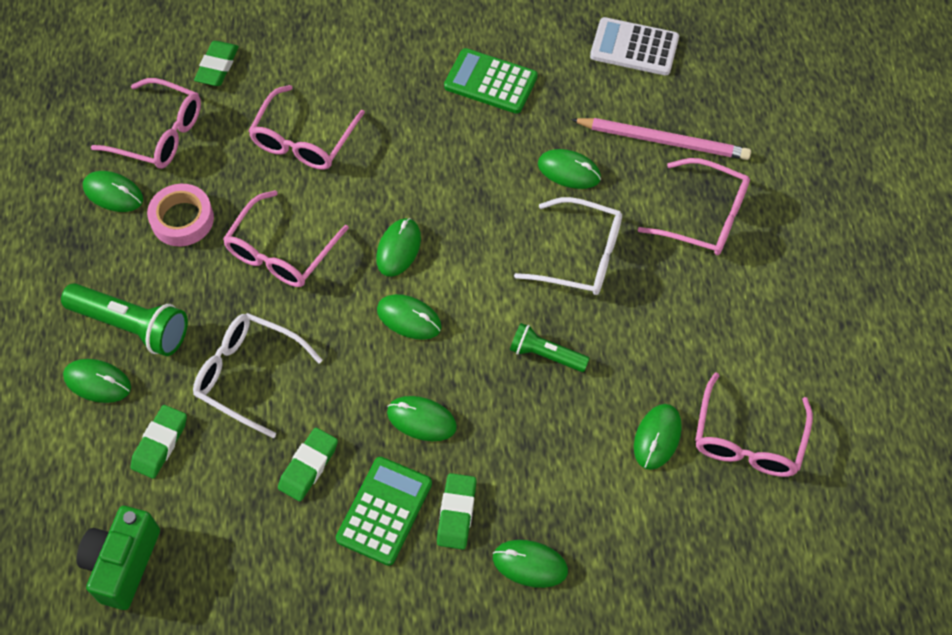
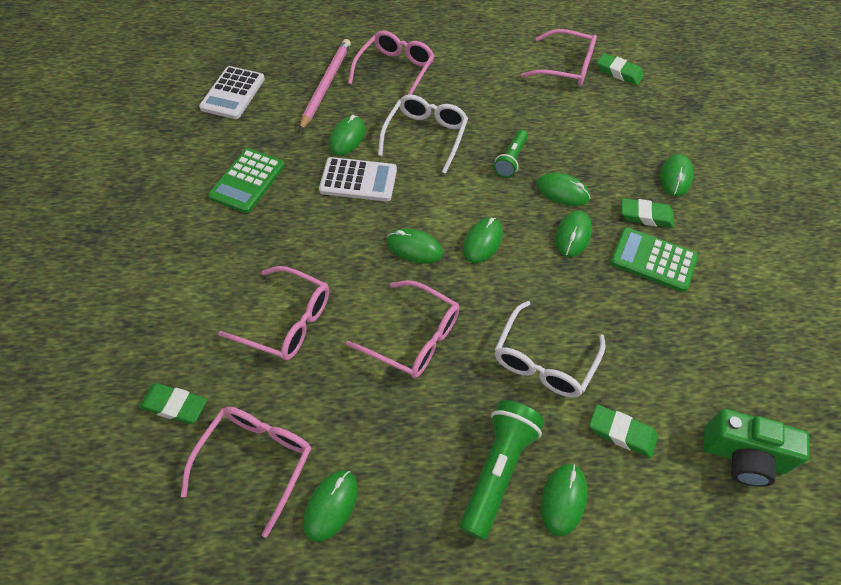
camera: 90 degrees left, 5 degrees down
(182, 219) = (371, 429): pink tape -> none
(308, 466) = (624, 312): green eraser -> green eraser (619, 72)
(499, 188) = (358, 180): none -> white calculator
(657, 437) = (570, 108): green mouse -> green mouse (562, 192)

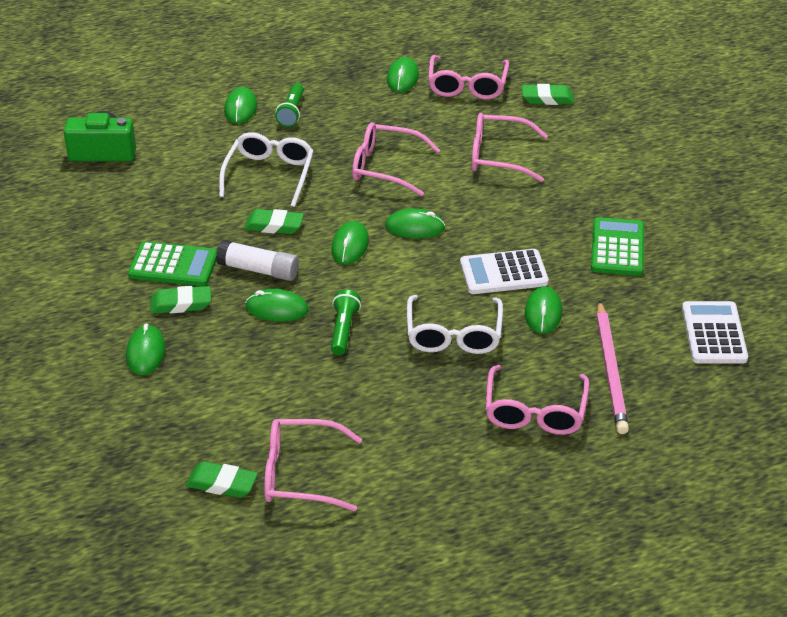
camera: 165 degrees right, 15 degrees down
(497, 471) = (292, 112): green flashlight -> green flashlight, size x0.61
(573, 235) = (258, 270): green mouse -> white glue stick
(621, 433) = (200, 147): green eraser -> green eraser (274, 226)

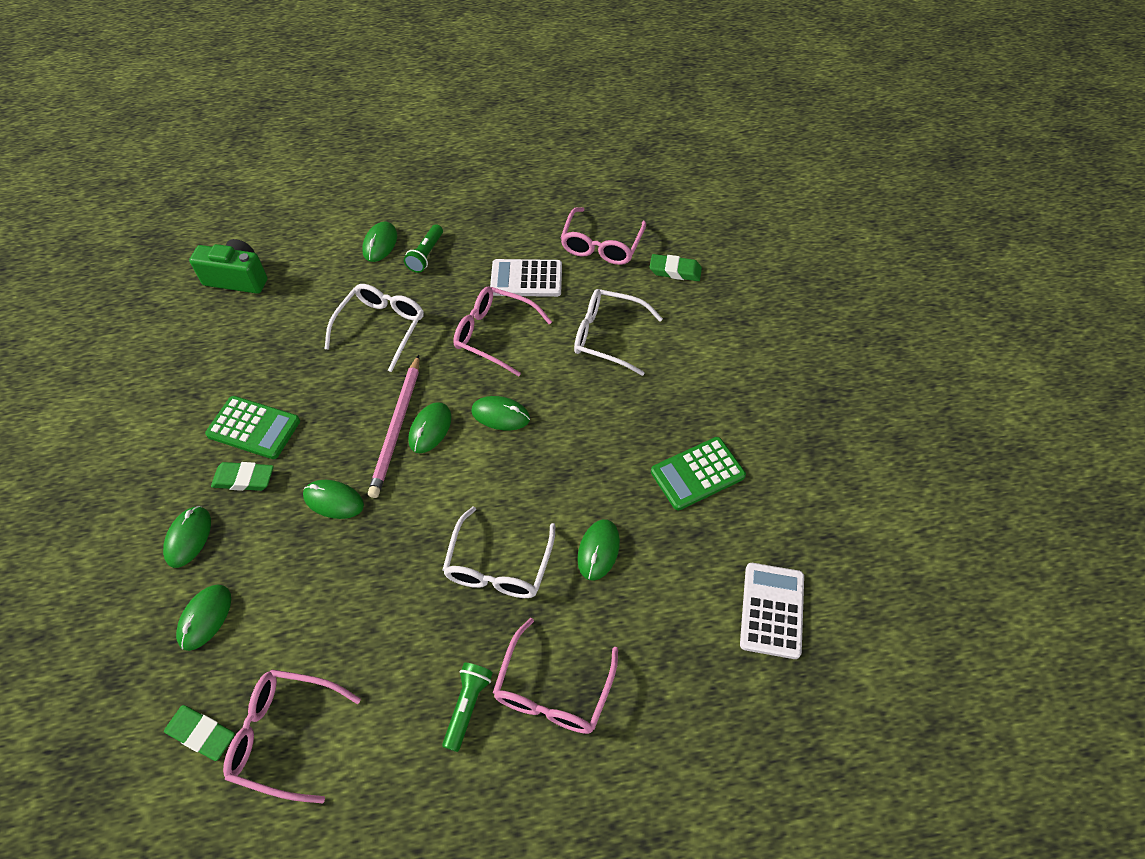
camera: 10 degrees right, 15 degrees up
(258, 270) = (332, 447): white glue stick -> none
(274, 226) = (365, 392): green eraser -> none
(343, 330) = (390, 540): green flashlight -> green flashlight (467, 706)
(402, 78) = (542, 227): green mouse -> green mouse (205, 618)
(497, 156) = (606, 336): pink glasses -> white glasses
(503, 273) = (572, 489): white calculator -> white calculator (526, 279)
(611, 370) = (649, 644): pink pencil -> pink pencil (397, 428)
(617, 248) = (697, 474): green calculator -> green calculator turned 135 degrees counterclockwise

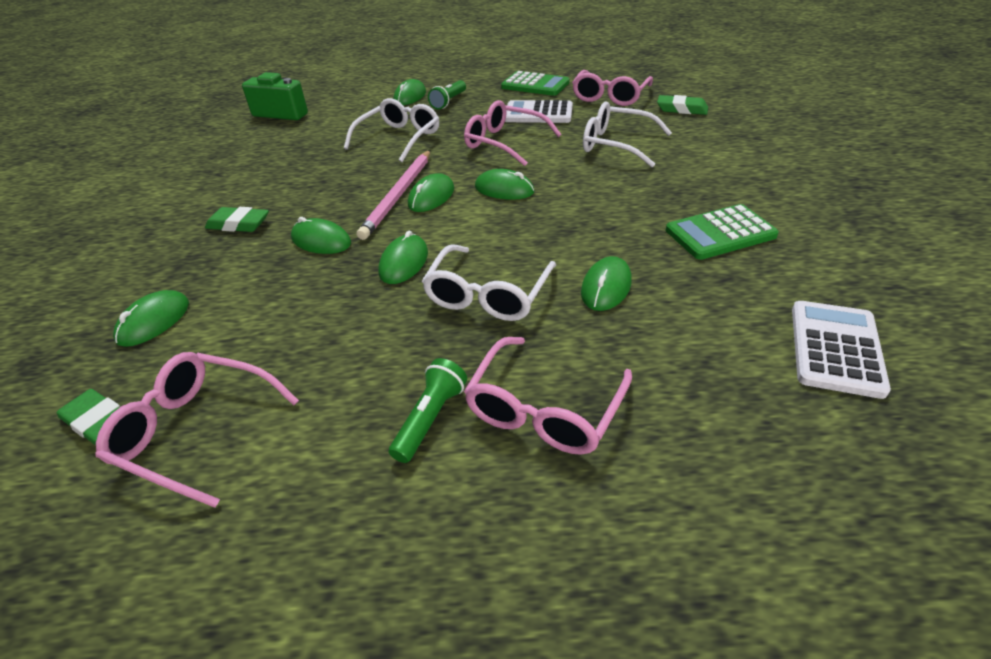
camera: 10 degrees right, 15 degrees down
(188, 538) = (167, 262): green mouse -> green mouse (404, 263)
(254, 428) = (261, 193): green calculator -> green calculator (535, 85)

